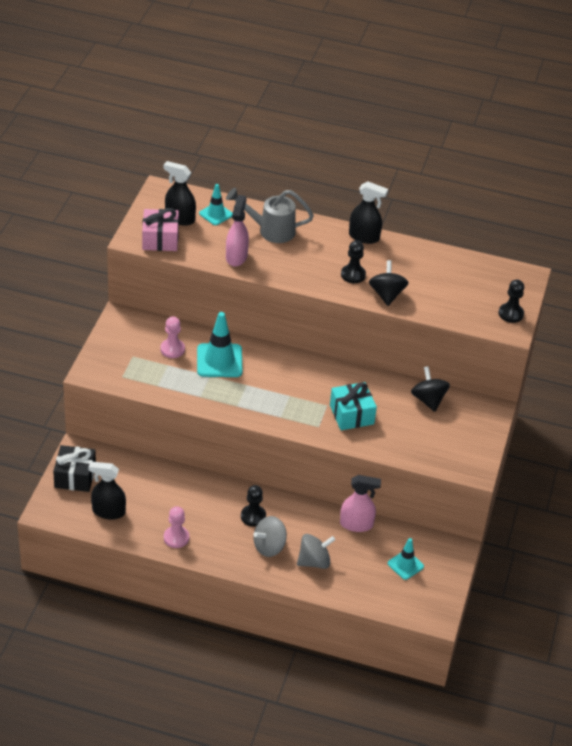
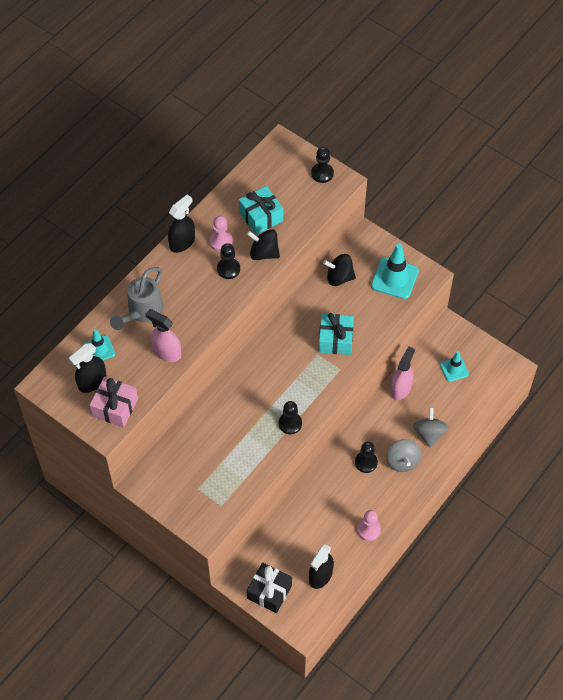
camera: 65 degrees left, 15 degrees up
(172, 349) = (202, 453): pink pawn -> pink pawn (221, 241)
(219, 361) = (232, 419): turquoise traffic cone -> turquoise traffic cone (394, 278)
(236, 404) = (290, 423): none -> black pawn
(428, 282) = (261, 217): none -> turquoise gift

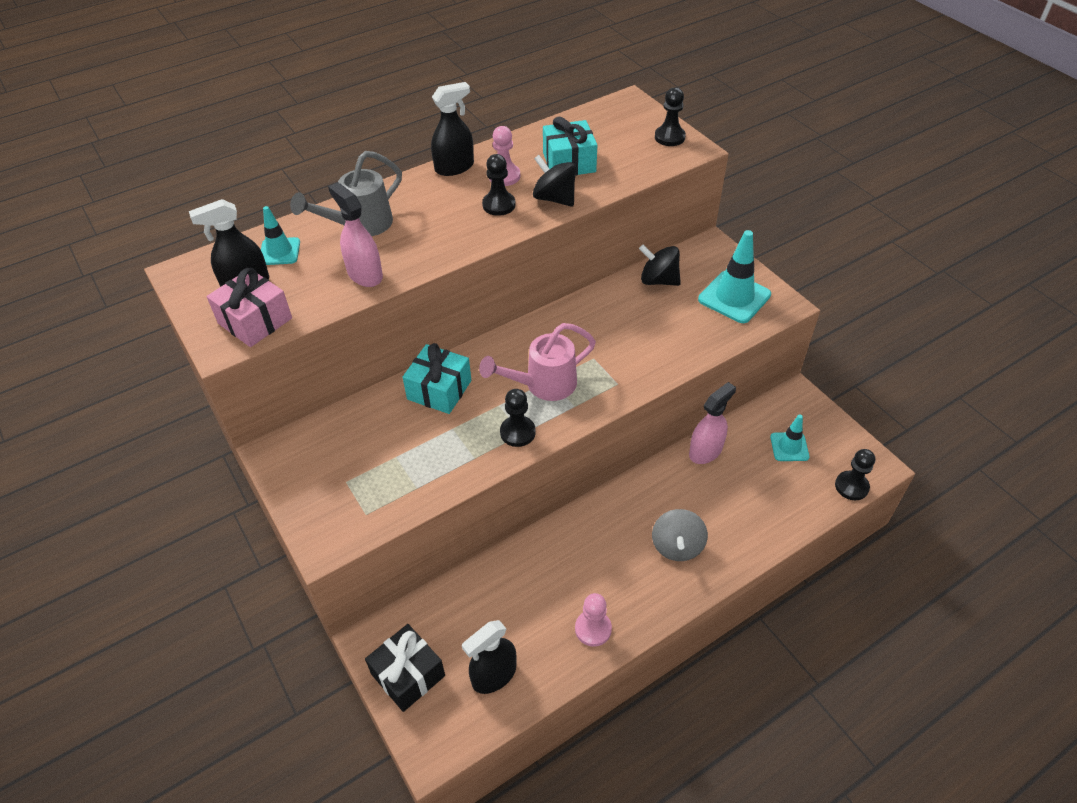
camera: 20 degrees right, 10 degrees down
(292, 384) = (543, 385): none -> pink watering can
(335, 340) = (625, 347): turquoise gift -> turquoise gift (439, 390)
(366, 462) = (623, 532): black pawn -> black pawn (851, 486)
(429, 433) = (728, 519): grey spinning top -> none

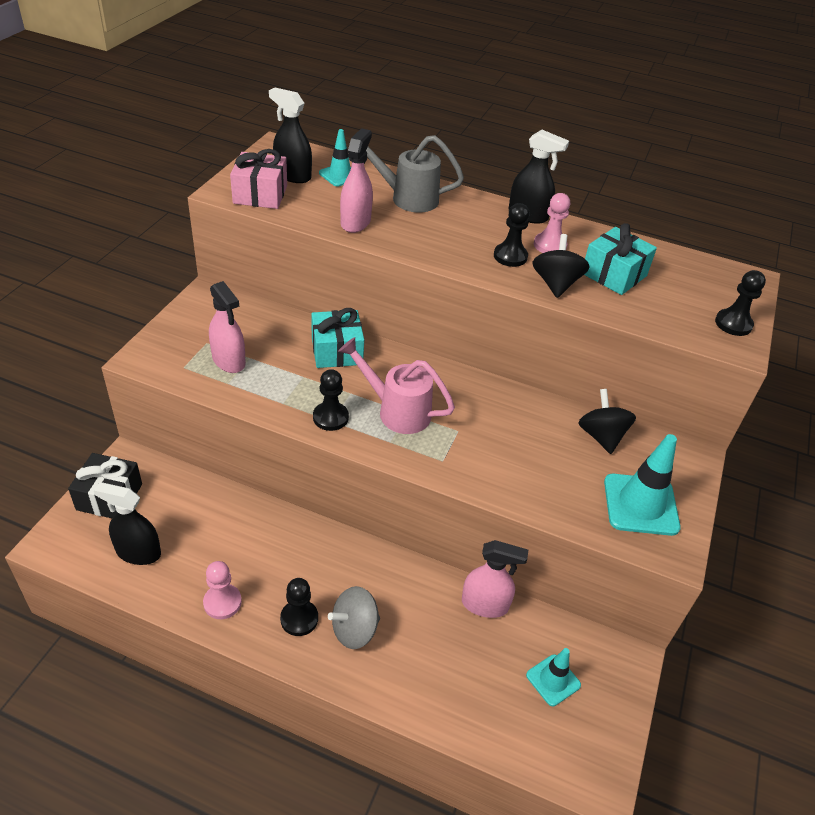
camera: 50 degrees right, 5 degrees down
(387, 474) = (229, 361): none -> pink spray bottle
(851, 486) = (550, 767): black pawn -> black pawn (299, 619)

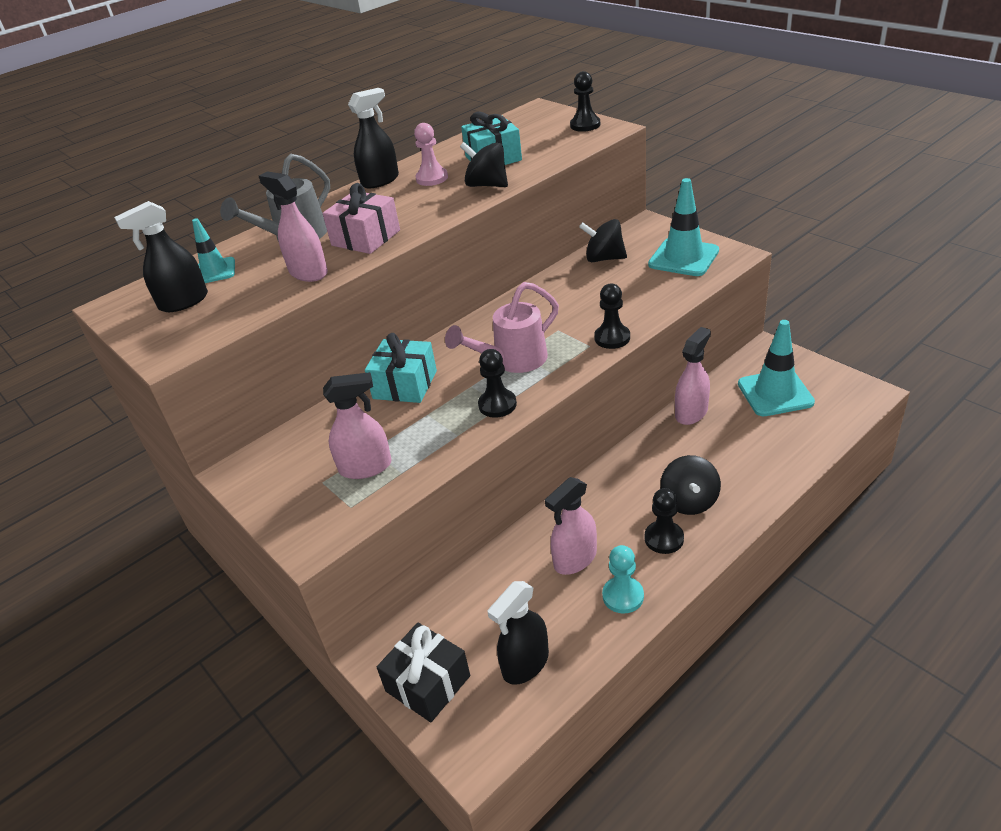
camera: 55 degrees left, 5 degrees down
(222, 602) = (623, 596): pink pawn -> turquoise pawn
(255, 556) = (575, 559): none -> pink spray bottle
(260, 194) = (199, 328): pink gift -> pink gift (366, 238)
(354, 629) = (689, 501): grey spinning top -> black spinning top
(510, 256) = (432, 199): black pawn -> black pawn (612, 338)
(553, 680) = (775, 393): turquoise traffic cone -> turquoise traffic cone, size x1.67

